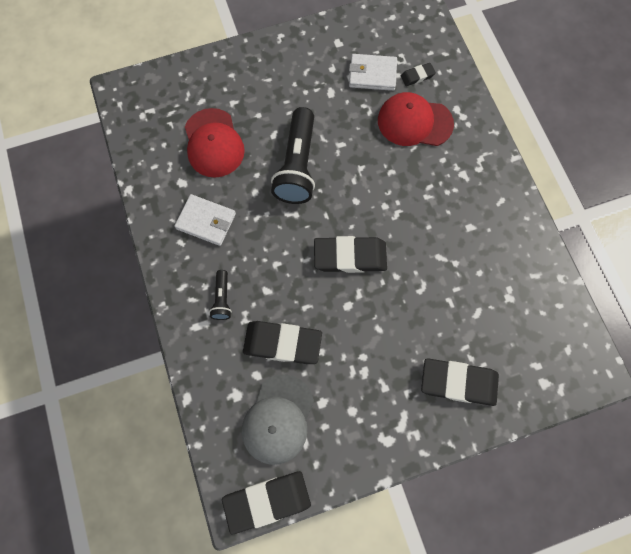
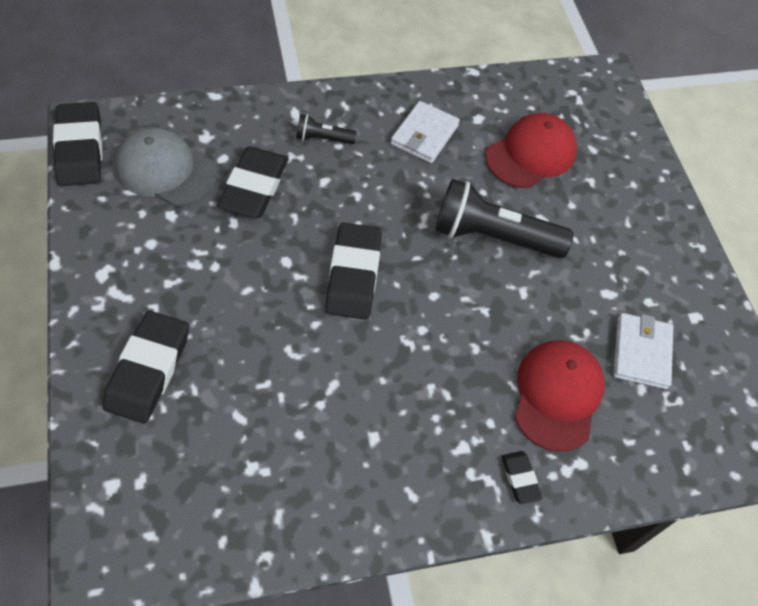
camera: 90 degrees right, 15 degrees down
(213, 143) = (531, 154): red cap -> red cap turned 150 degrees clockwise
(417, 76) = (641, 416): black eraser -> black eraser (520, 478)

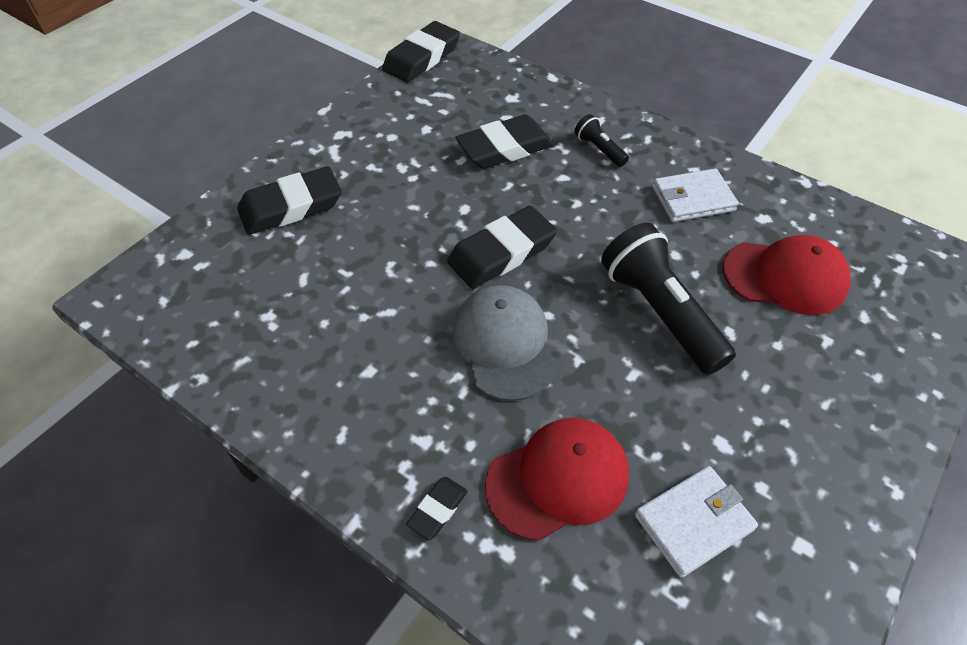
camera: 55 degrees right, 5 degrees down
(165, 170) = (458, 101): grey cap -> grey cap (504, 344)

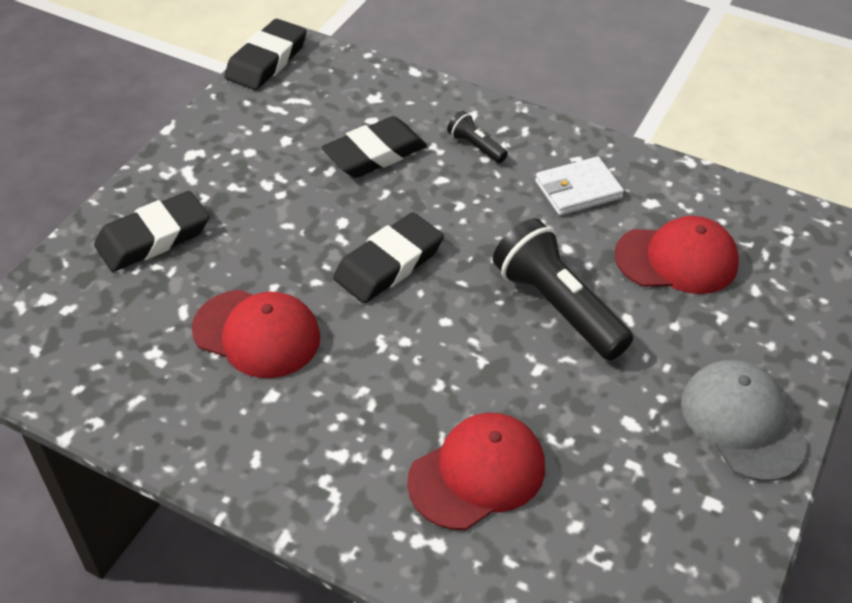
camera: 10 degrees left, 5 degrees down
(366, 308) = (257, 333): none -> red cap
(438, 509) = (365, 515): black eraser -> none
(504, 344) = (406, 354): grey cap -> grey cap (742, 422)
(693, 522) = (610, 495): white wallet -> none

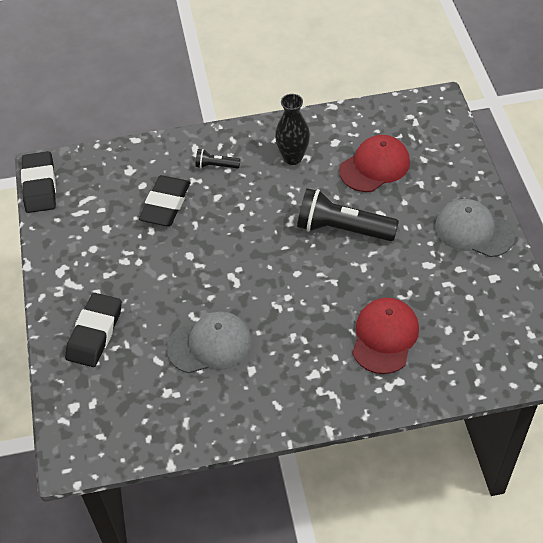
camera: 35 degrees left, 5 degrees up
(257, 333) = (210, 345): red cap -> grey cap
(389, 263) = (238, 262): black eraser -> none
(578, 190) = (293, 157): white wallet -> black vase

